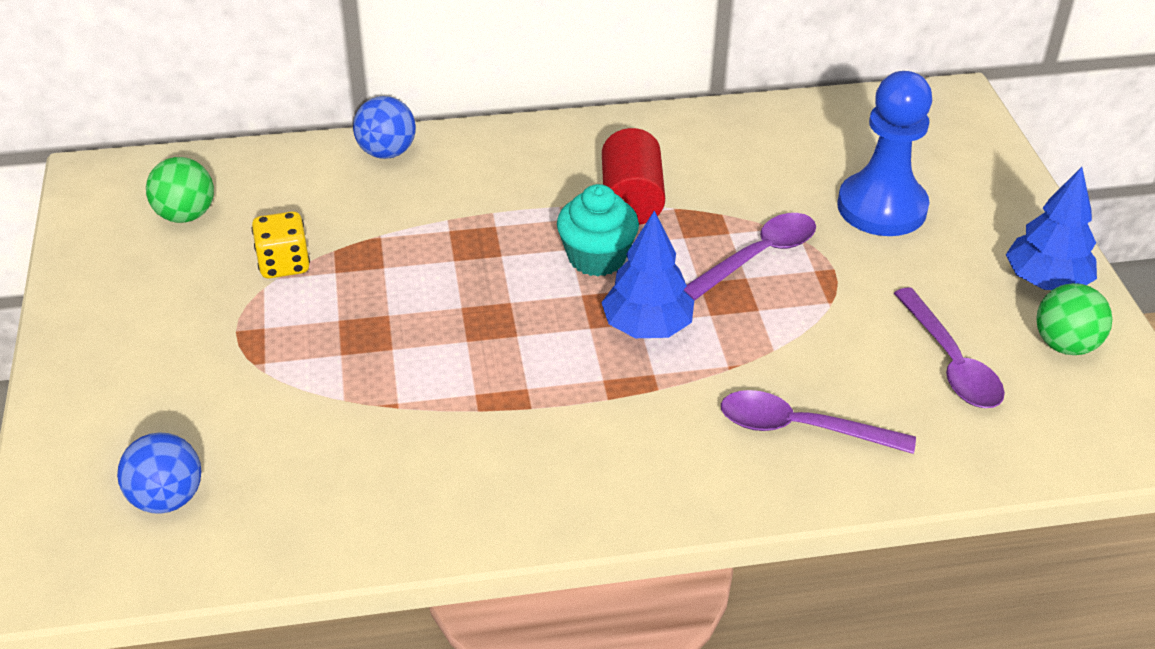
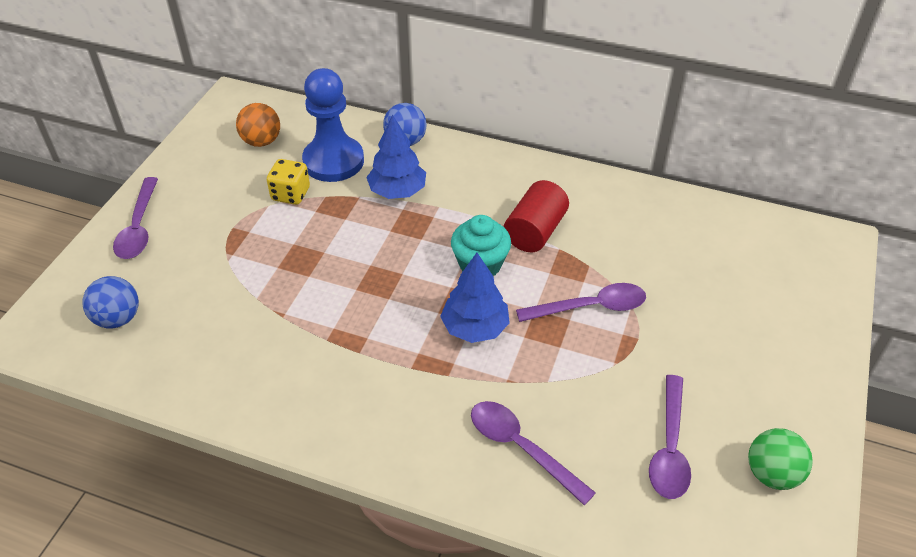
camera: 30 degrees right, 5 degrees up
(96, 380) = (139, 228): none -> purple spoon
(185, 215) = (261, 141): green ball -> orange ball
(882, 207) = (710, 305): blue pawn -> blue pawn (333, 161)
(1045, 281) = (796, 416): blue tree -> blue tree (397, 191)

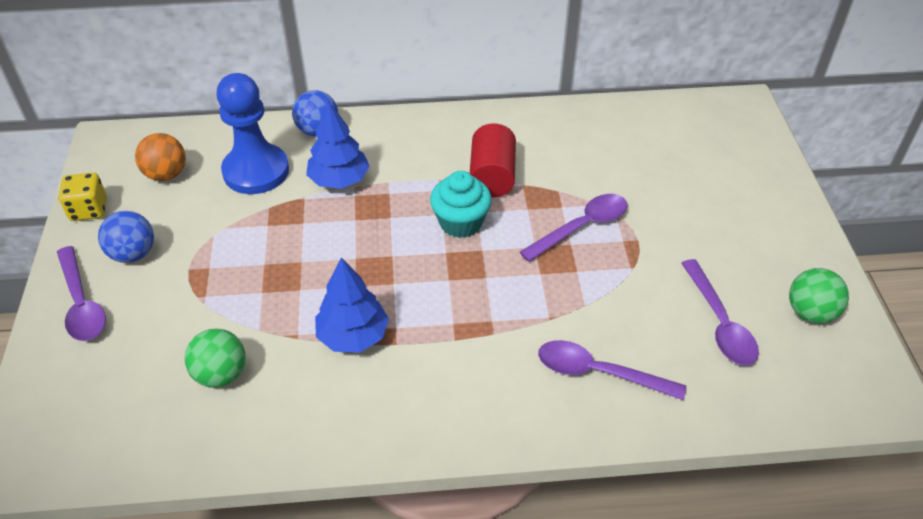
camera: 25 degrees left, 0 degrees up
(118, 318) = (117, 404): blue ball -> blue ball (133, 254)
(206, 324) = (221, 374): none -> green ball
(290, 194) = (231, 217): yellow dice -> yellow dice (89, 210)
(475, 327) = (491, 281): blue tree -> blue tree (353, 336)

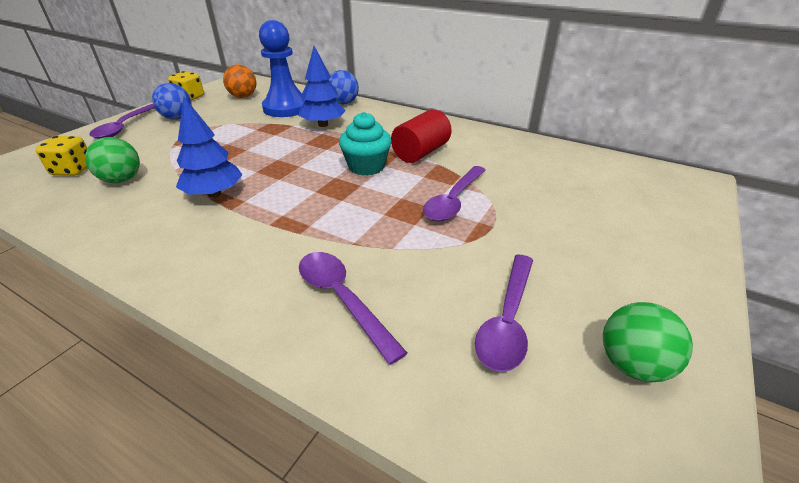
camera: 35 degrees right, 10 degrees down
(134, 395) = (73, 170): none -> yellow dice
(582, 227) = (453, 201): purple spoon -> purple spoon turned 120 degrees clockwise

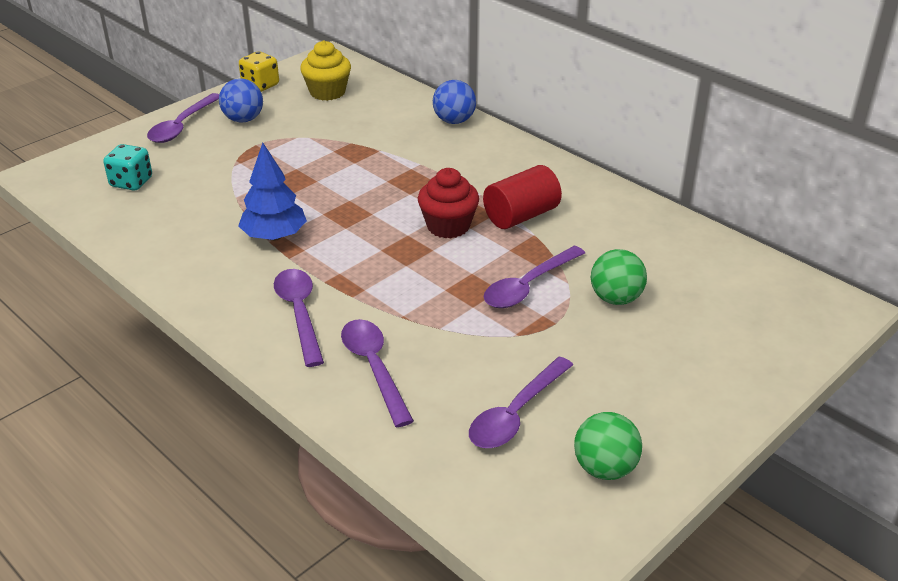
camera: 15 degrees right, 0 degrees up
(73, 170) = (131, 182): yellow dice -> turquoise dice
(122, 180) = (181, 203): green ball -> green ball (615, 298)
(243, 97) = (327, 92): orange ball -> yellow cupcake
(250, 257) = (299, 313): none -> purple spoon
(286, 108) = (378, 120): blue pawn -> none
(323, 124) = (416, 154): blue tree -> none
(366, 166) = (448, 226): turquoise cupcake -> red cupcake

